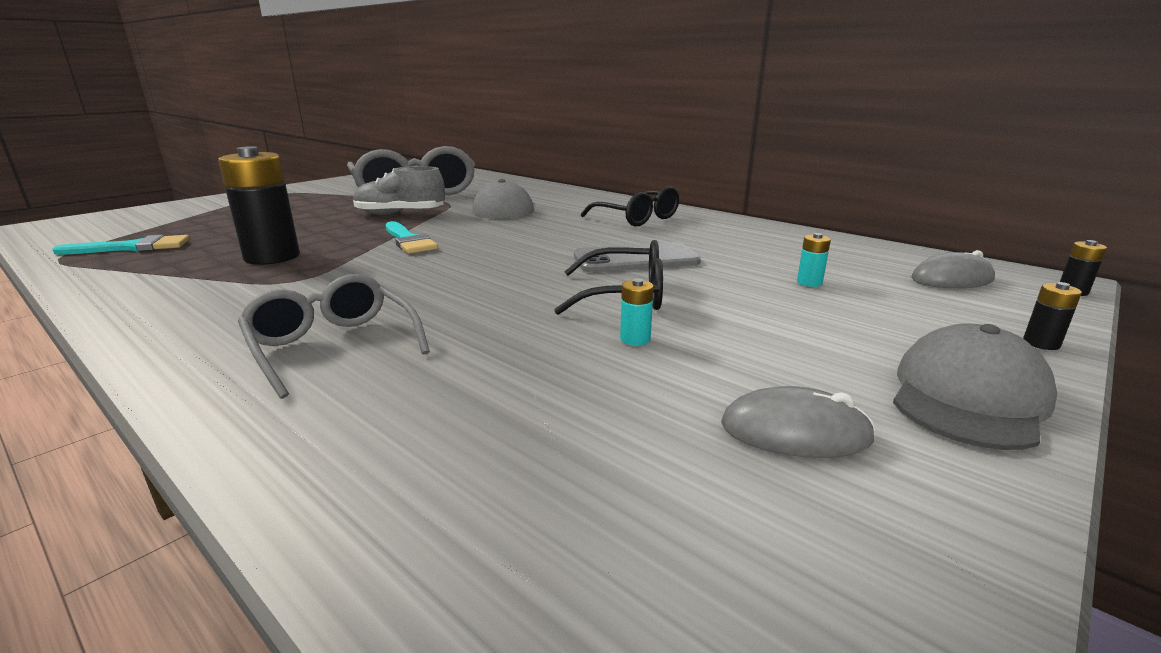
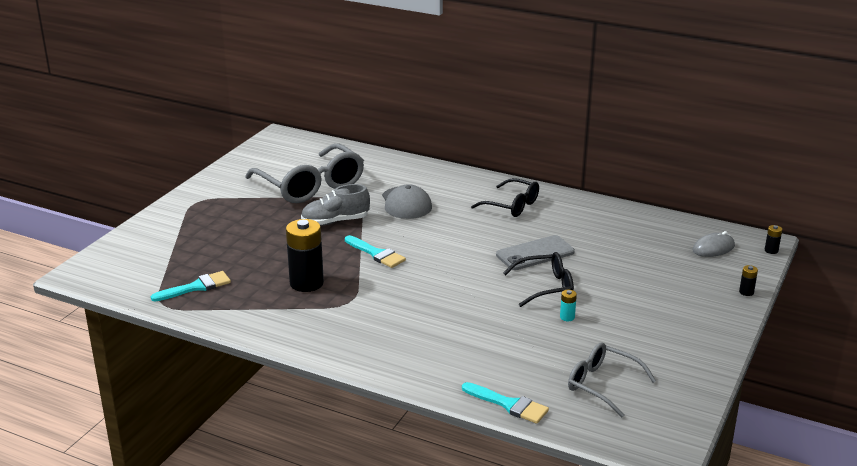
camera: 15 degrees left, 5 degrees up
(333, 346) = (428, 343): grey glasses -> grey glasses (602, 385)
(341, 505) = (509, 404): none -> turquoise brush
(795, 431) = (648, 353): grey mouse -> none
(809, 282) = (639, 262): turquoise battery -> none
(968, 397) = (711, 327): grey cap -> none

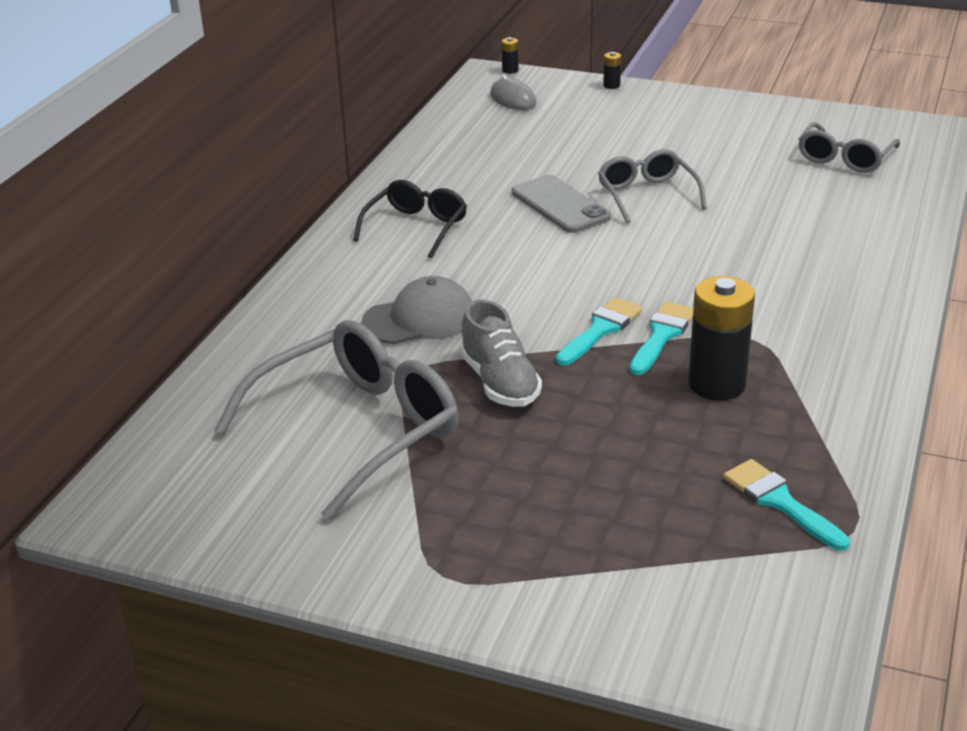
camera: 95 degrees left, 5 degrees up
(509, 404) = (919, 208): turquoise brush -> turquoise brush (661, 335)
(546, 287) = (647, 195): black glasses -> grey glasses
(567, 317) = (714, 180): turquoise battery -> none

